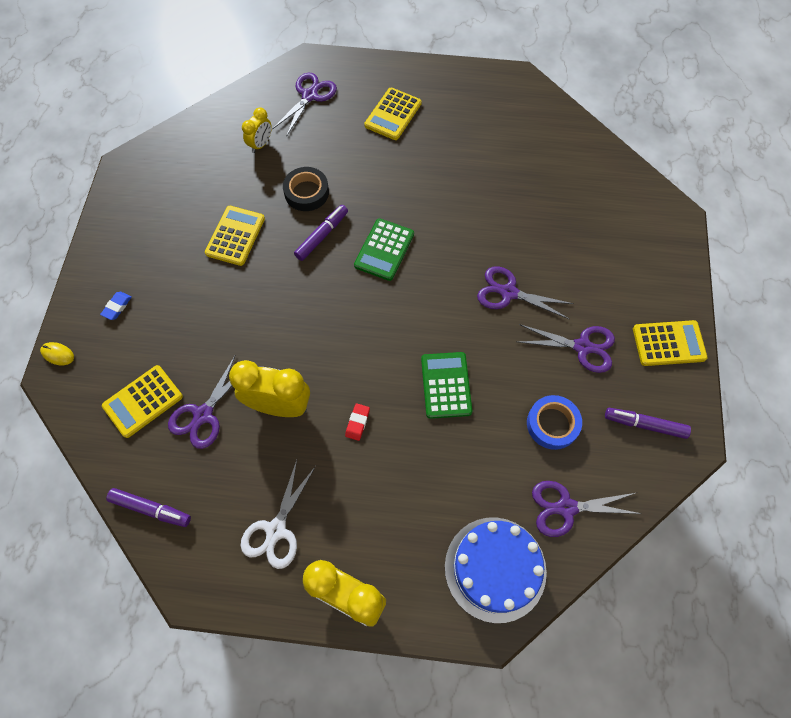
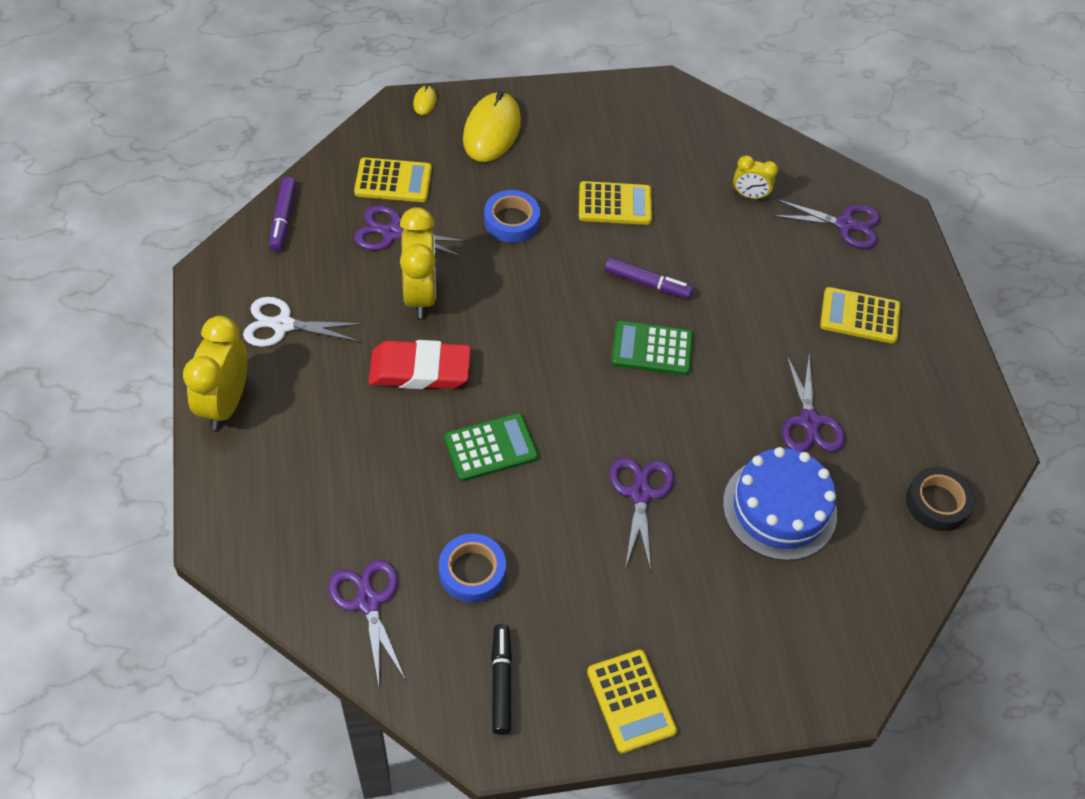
camera: 70 degrees right, 10 degrees down
(117, 307) = (492, 130): blue eraser -> yellow mouse
(143, 401) = (393, 181): yellow calculator -> yellow calculator turned 150 degrees clockwise
(225, 316) = (511, 221): none -> blue tape
(306, 192) = (701, 255): black tape -> black tape (937, 502)
(357, 422) = (420, 370): red eraser -> red eraser, size x2.45
(495, 568) = (280, 537): blue cake -> blue cake (779, 508)
(582, 347) = (590, 592): purple scissors -> purple scissors (809, 421)
(644, 425) = (501, 682): purple marker -> black marker

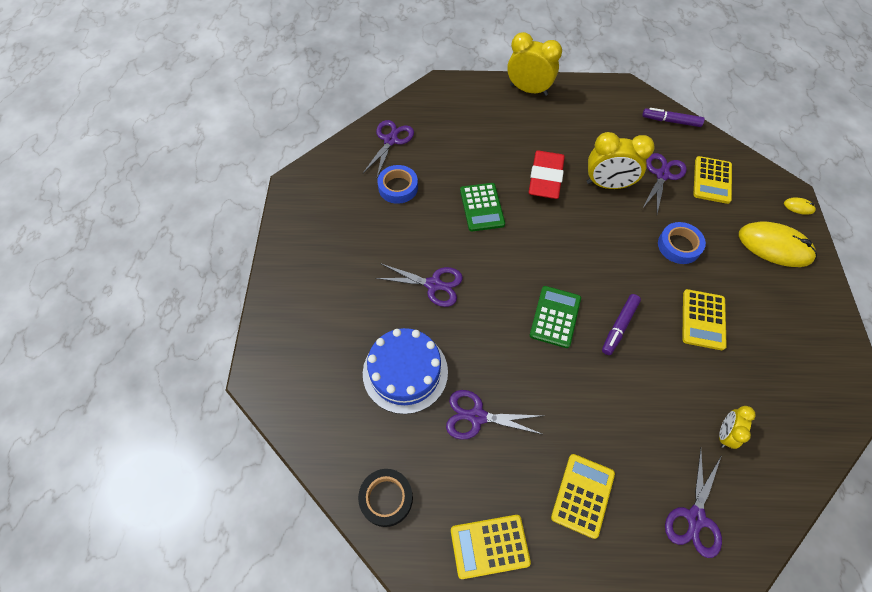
camera: 105 degrees right, 5 degrees up
(282, 325) = (584, 116): white scissors -> none
(368, 602) = (391, 140): purple scissors -> purple scissors turned 60 degrees counterclockwise
(501, 682) = (327, 192): black marker -> none
(631, 701) = (295, 252): yellow calculator -> yellow calculator (489, 546)

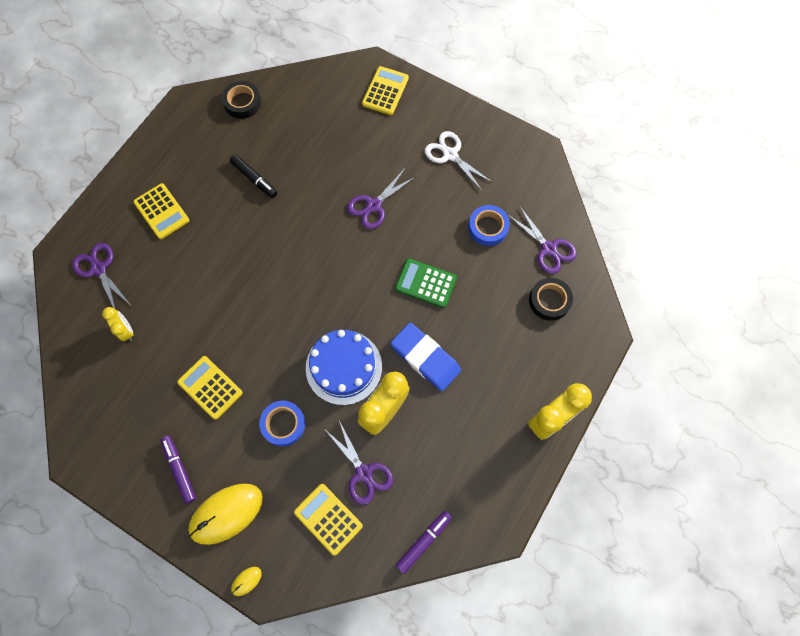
camera: 120 degrees right, 10 degrees up
(337, 249) = (450, 154): none -> white scissors
(405, 372) = (316, 152): blue cake -> blue cake (344, 367)
(437, 123) = (549, 301): none -> black tape
(477, 416) = (254, 179): purple scissors -> black marker
(489, 546) = (175, 143): yellow calculator -> yellow calculator (385, 91)
(545, 178) = (425, 358): red eraser -> blue eraser
(555, 317) = (289, 276): green calculator -> none
(619, 326) = (249, 317): purple marker -> purple marker (179, 469)

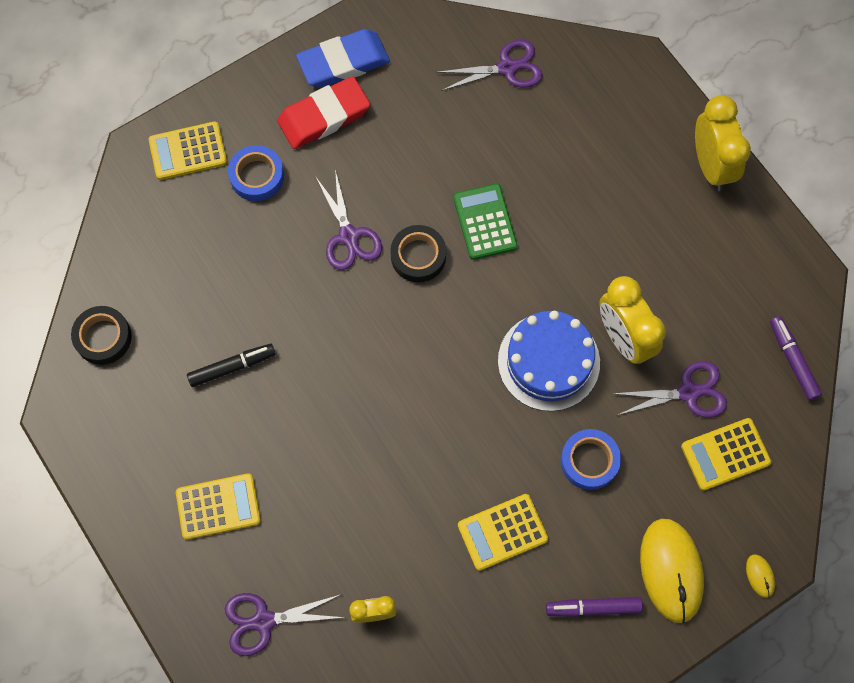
camera: 65 degrees left, 0 degrees up
(385, 91) = (188, 151): yellow calculator -> yellow calculator turned 60 degrees counterclockwise
(425, 358) = (580, 264): blue eraser -> blue eraser (343, 62)
(426, 283) = (485, 222): green calculator -> green calculator turned 120 degrees clockwise
(450, 154) = (324, 116): white scissors -> red eraser
(488, 228) = (446, 120): blue tape -> blue tape (257, 176)
(549, 301) = (572, 98): black tape -> black tape (418, 256)

